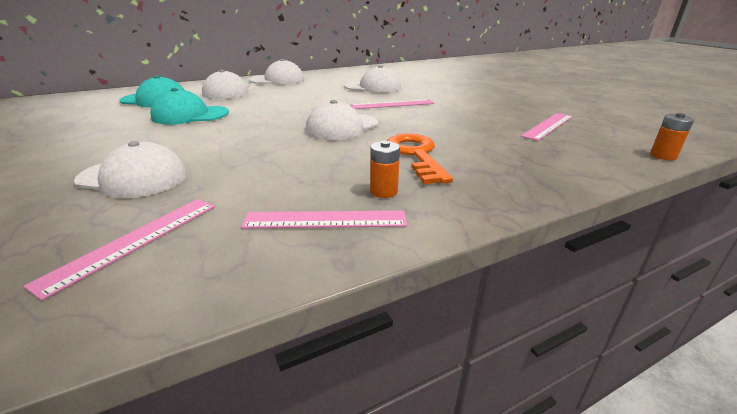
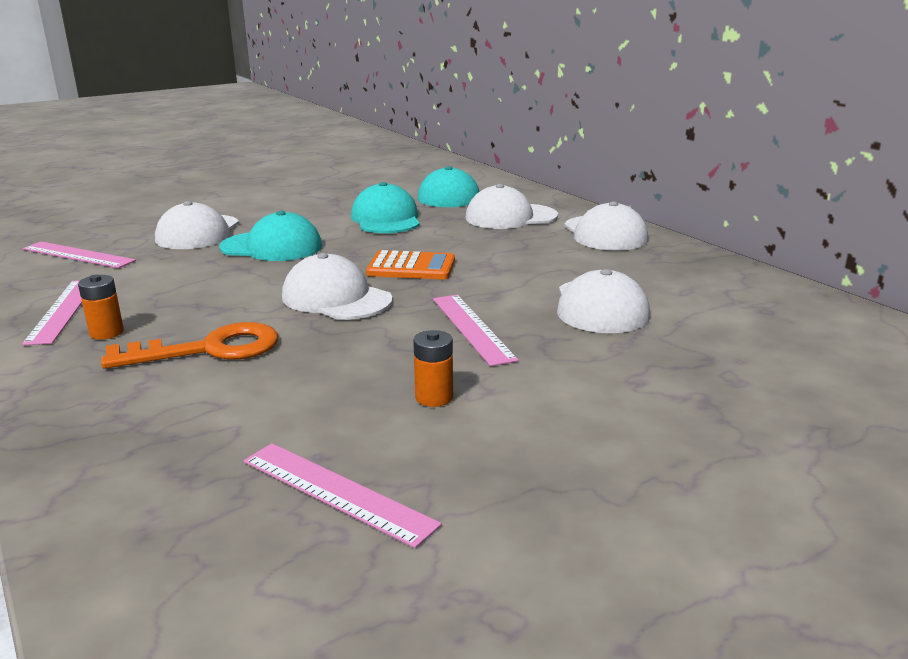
camera: 85 degrees right, 5 degrees down
(218, 146) = (272, 247): none -> turquoise cap
(299, 111) = (411, 267): none -> orange calculator
(663, 156) = (105, 626): orange battery -> orange battery (434, 397)

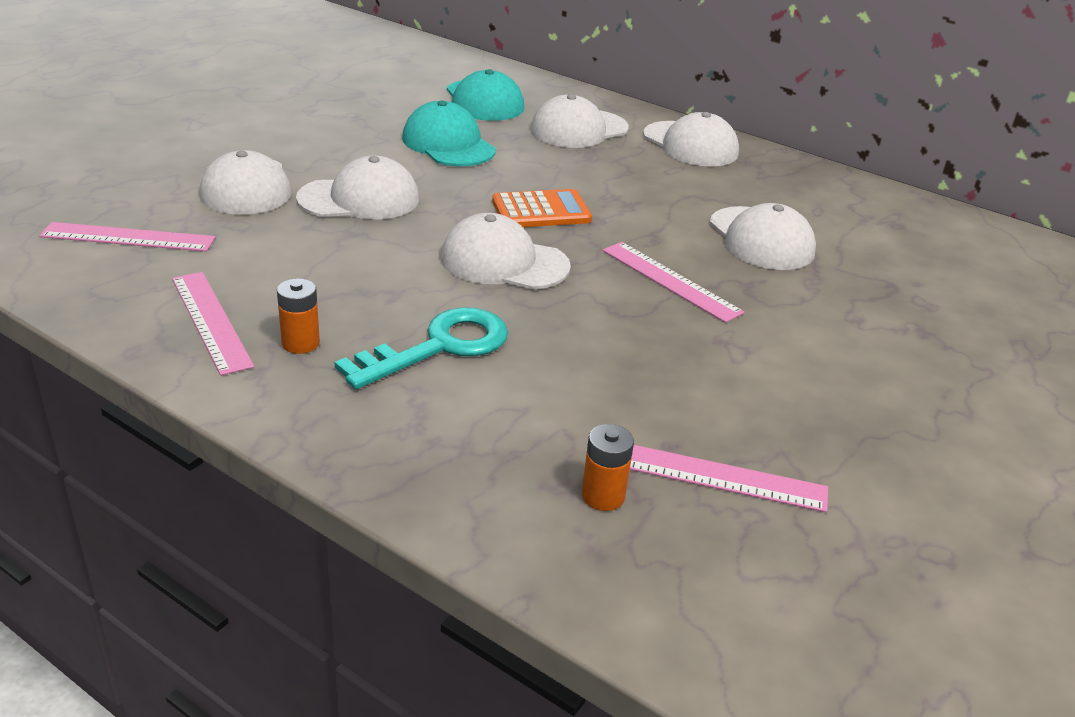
camera: 25 degrees left, 10 degrees up
(209, 349) = (439, 347): orange key -> turquoise key
(272, 247) = (359, 199): turquoise cap -> white cap
(434, 397) = (708, 365): orange battery -> orange battery (603, 496)

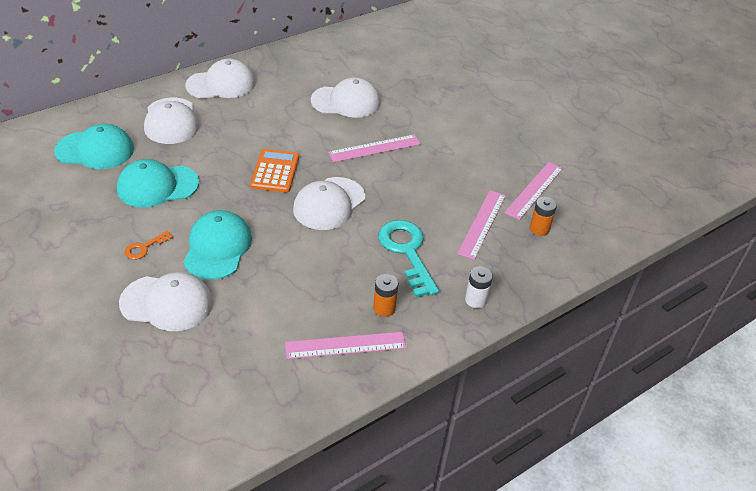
camera: 70 degrees left, 10 degrees up
(128, 237) = (216, 378): pink ruler -> pink ruler (482, 224)
(334, 157) = (144, 248): none -> orange key
(359, 199) = (217, 248): white cap -> turquoise cap
(359, 435) = (475, 300): none -> white battery

